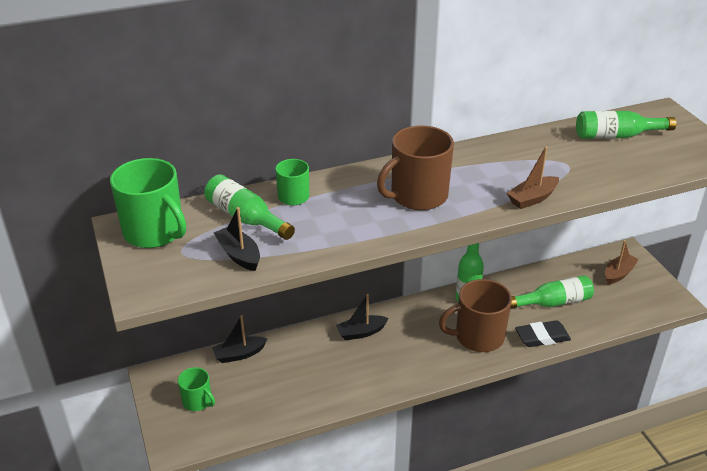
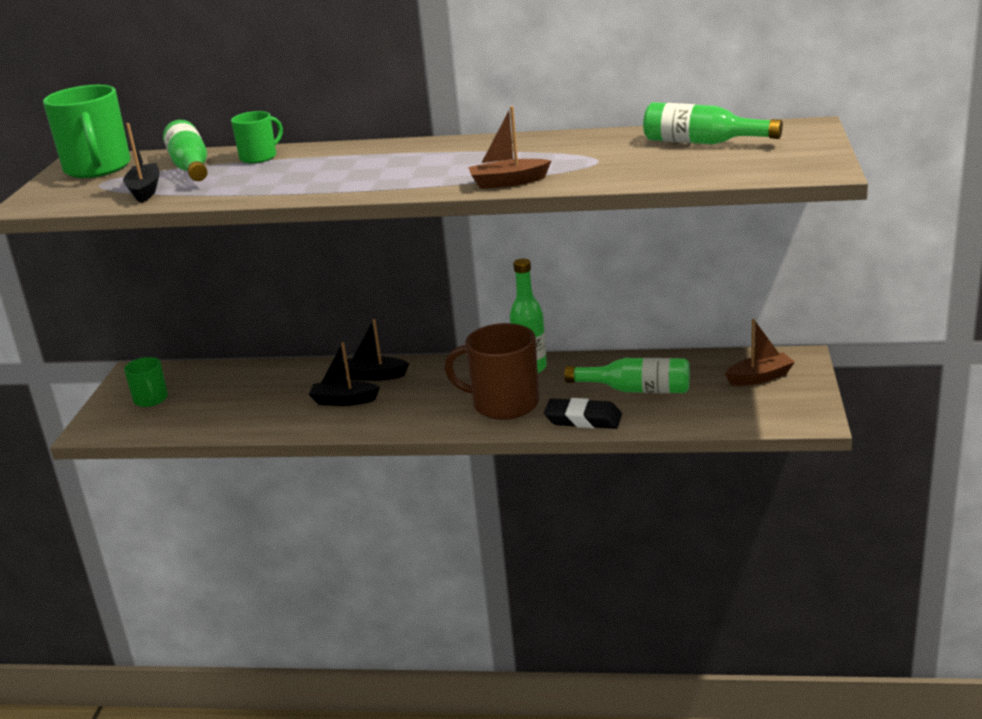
camera: 30 degrees right, 10 degrees down
(239, 354) = (230, 370): black boat -> black boat (344, 400)
(417, 196) = (383, 168): brown mug -> none

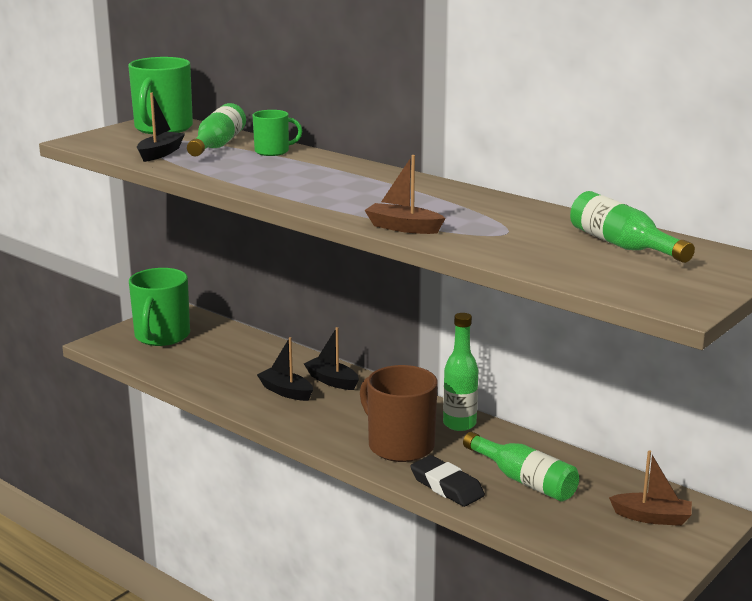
camera: 30 degrees right, 5 degrees down
(151, 399) = (161, 336): green mug -> green mug, size x1.81

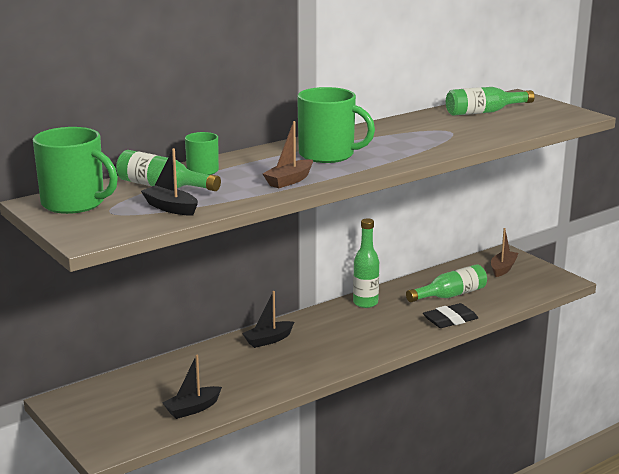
camera: 75 degrees left, 0 degrees up
(161, 336) = (116, 412): green mug -> green mug (328, 155)
(286, 391) = (276, 361): black boat -> black boat (192, 409)
(399, 445) = (388, 328): brown mug -> none
(403, 228) = (429, 152): brown boat -> brown boat (289, 180)

